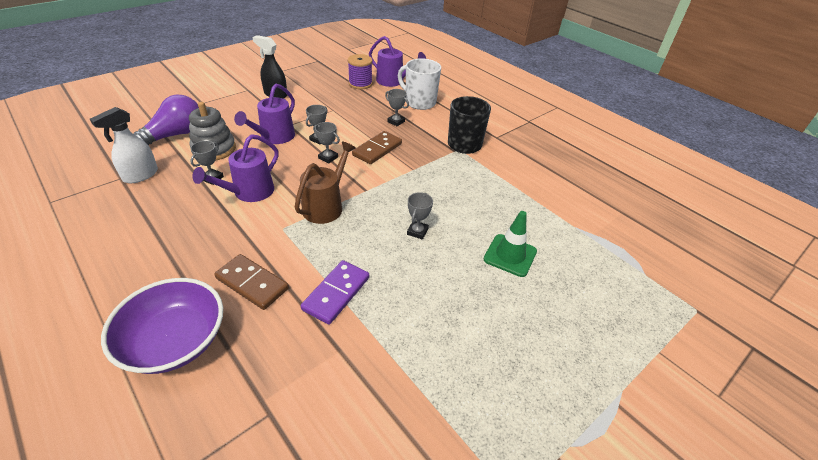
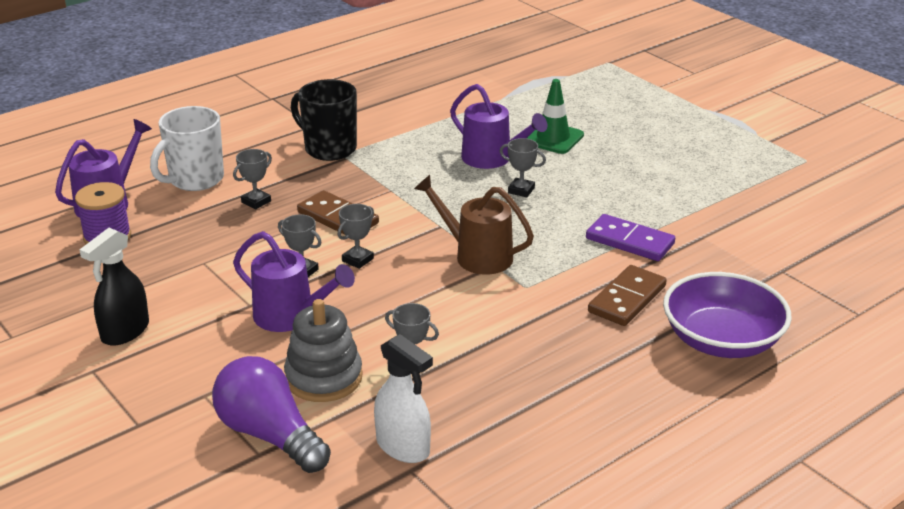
camera: 85 degrees left, 10 degrees down
(249, 193) = (449, 324): purple watering can -> purple watering can (492, 159)

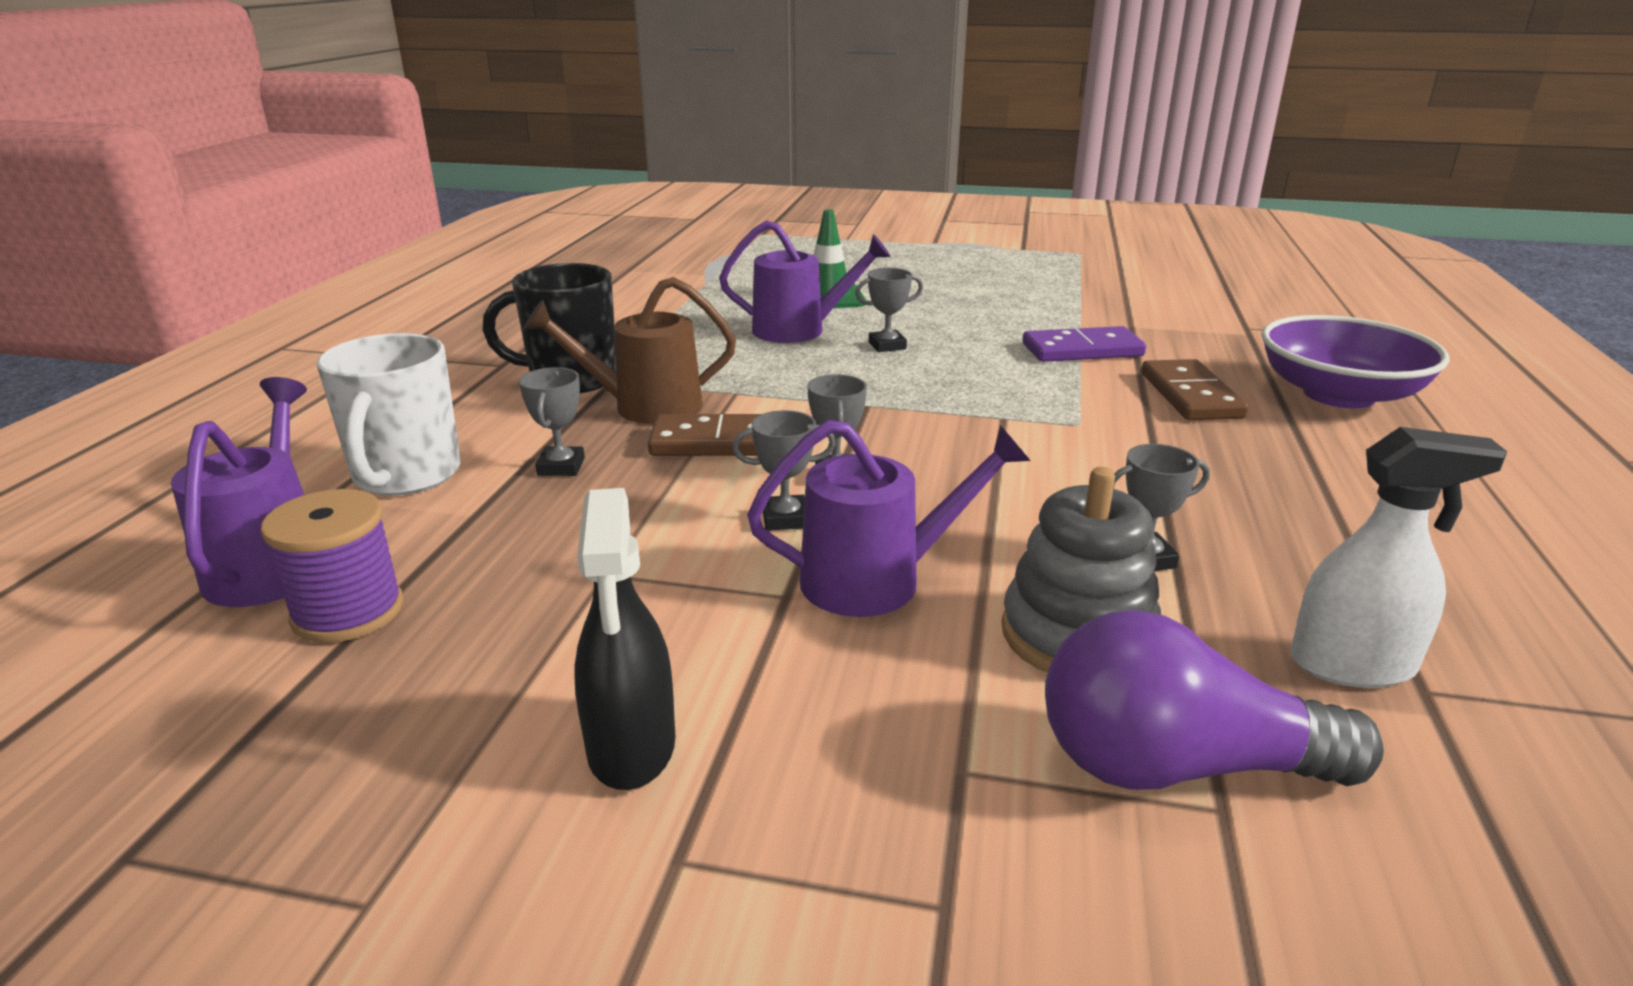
camera: 40 degrees left, 5 degrees down
(476, 255) = (966, 416): brown watering can -> brown watering can (644, 407)

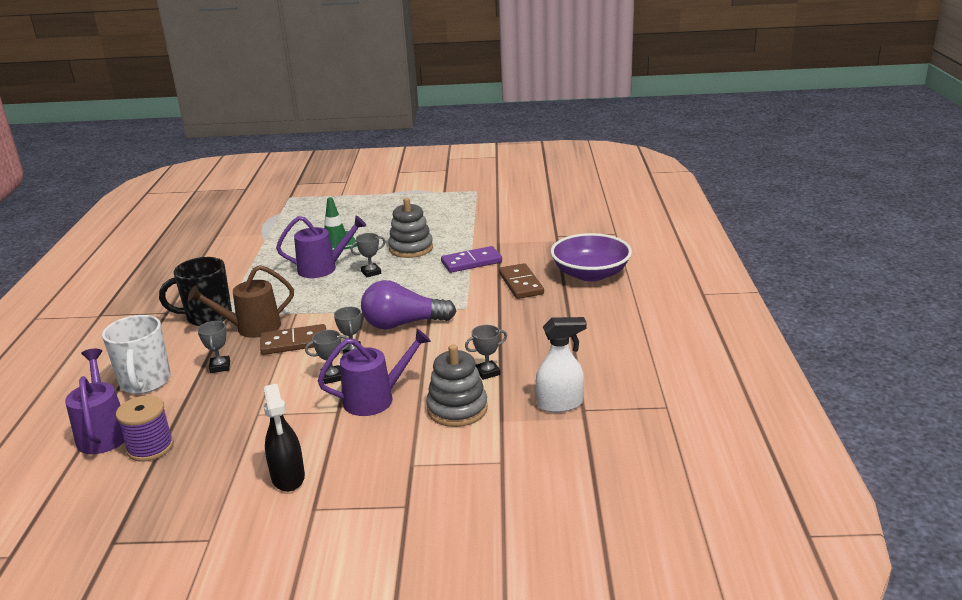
camera: 10 degrees left, 0 degrees up
(964, 318) = (411, 248): none -> grey stacking toy
(1176, 766) = (488, 451): purple light bulb -> purple light bulb (403, 324)

